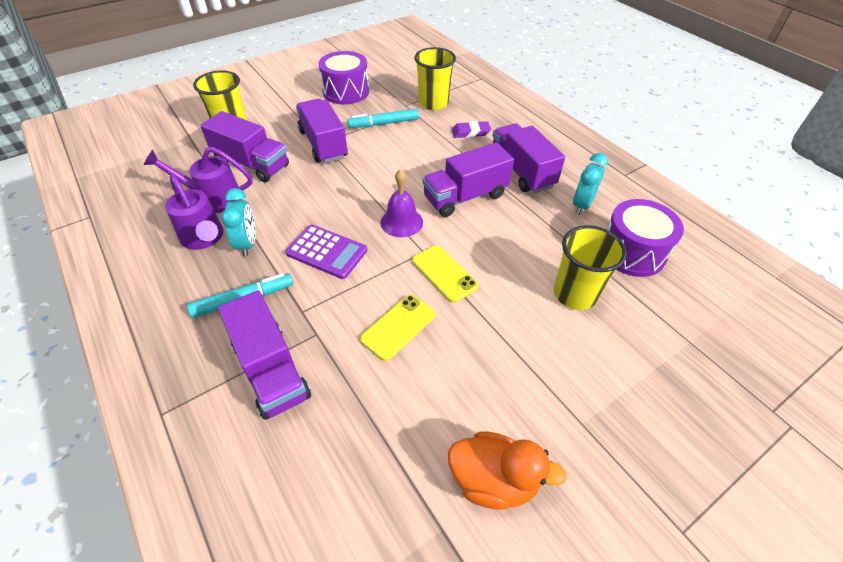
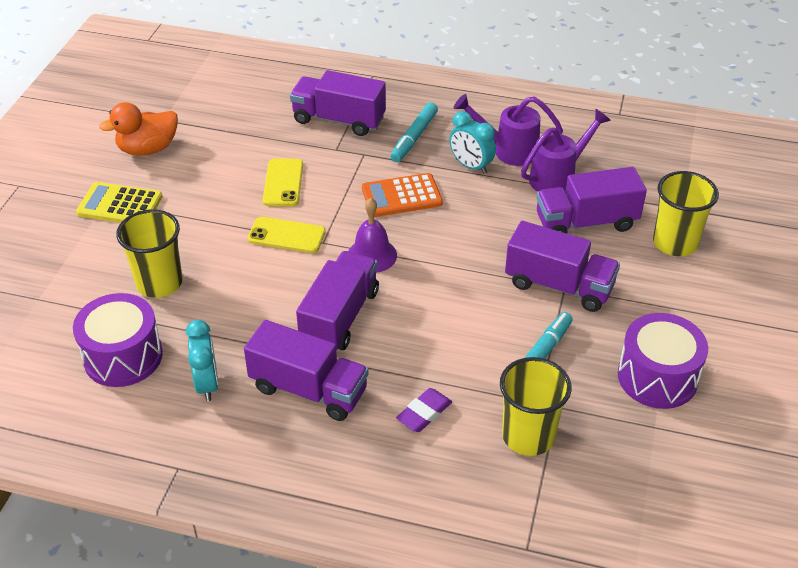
camera: 140 degrees right, 5 degrees down
(326, 252) = (401, 196): purple calculator -> orange calculator
(569, 407) = (120, 205): none -> yellow calculator

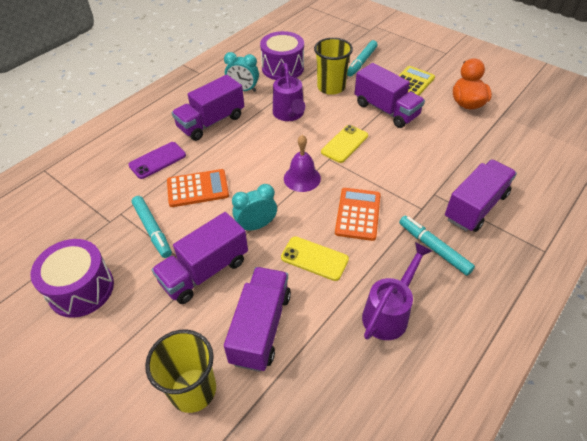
camera: 115 degrees right, 5 degrees up
(74, 267) = (361, 62): none -> turquoise marker
(283, 183) = (402, 155): yellow phone -> yellow phone (314, 258)
(340, 317) = (255, 148): purple truck -> purple truck (386, 110)
(424, 413) = (157, 160): purple eraser -> purple phone
(449, 344) = (198, 188): none -> orange calculator
(471, 166) = (377, 273): turquoise clock -> turquoise clock (256, 225)
(528, 436) = (103, 198): yellow cup -> none
(558, 177) = (332, 336): purple watering can -> purple watering can (289, 115)

